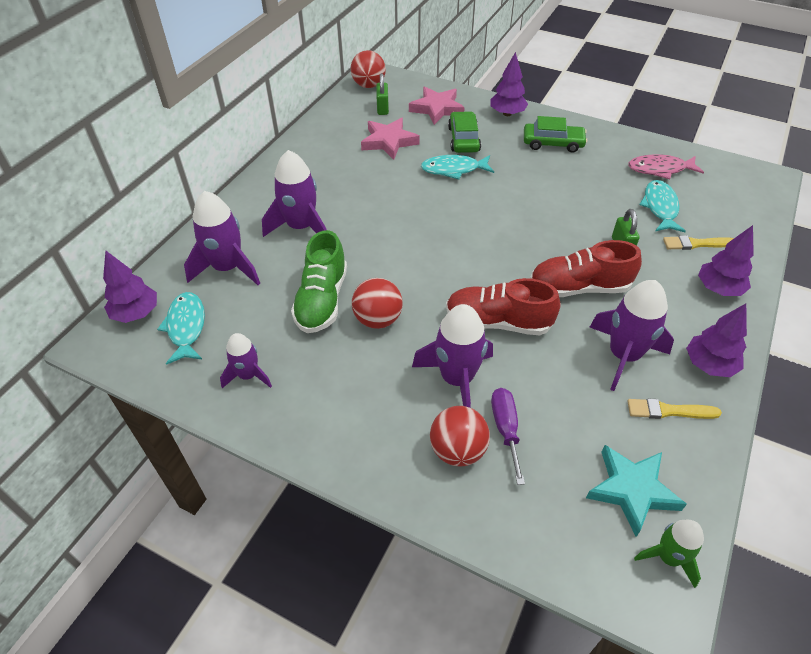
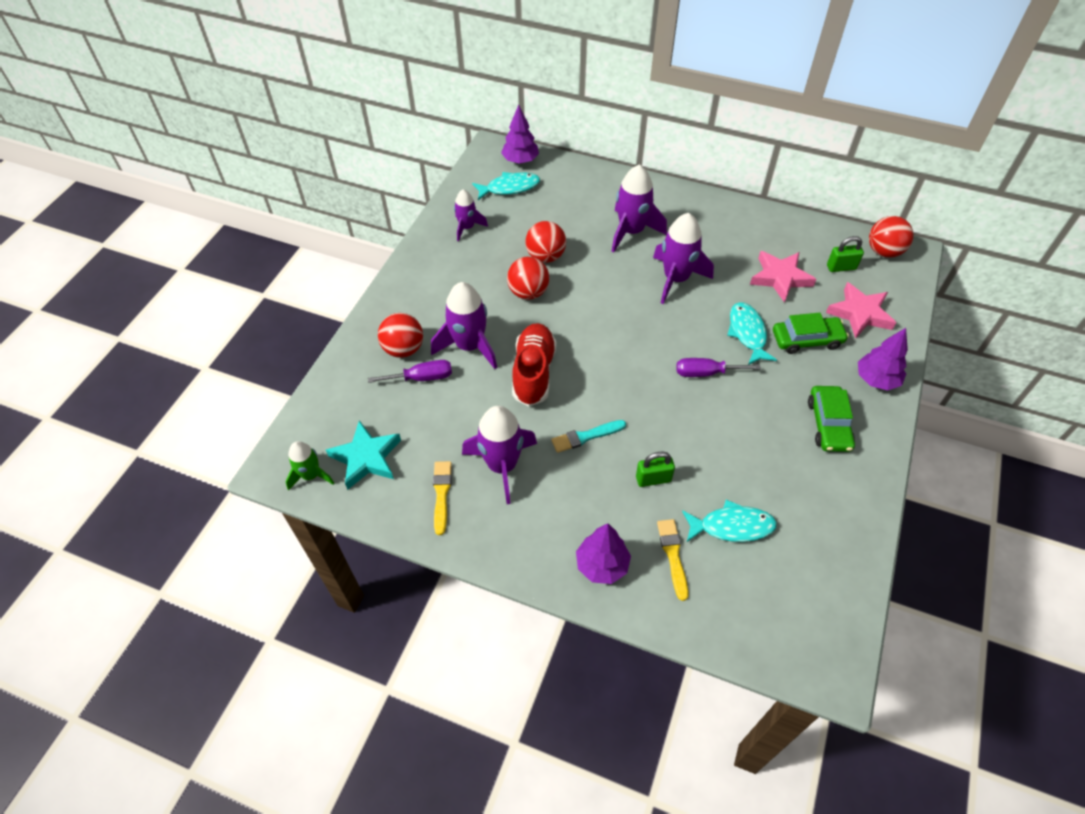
camera: 85 degrees right, 5 degrees up
(227, 268) = (574, 197): purple rocket -> purple rocket (676, 279)
(322, 300) = (545, 256): green shoe -> red ball
(499, 200) = (706, 373): none -> purple screwdriver
(579, 287) = (586, 436): red shoe -> turquoise brush
(660, 169) = (810, 537): pink fish -> none
(709, 365) = (495, 536): purple tree -> none

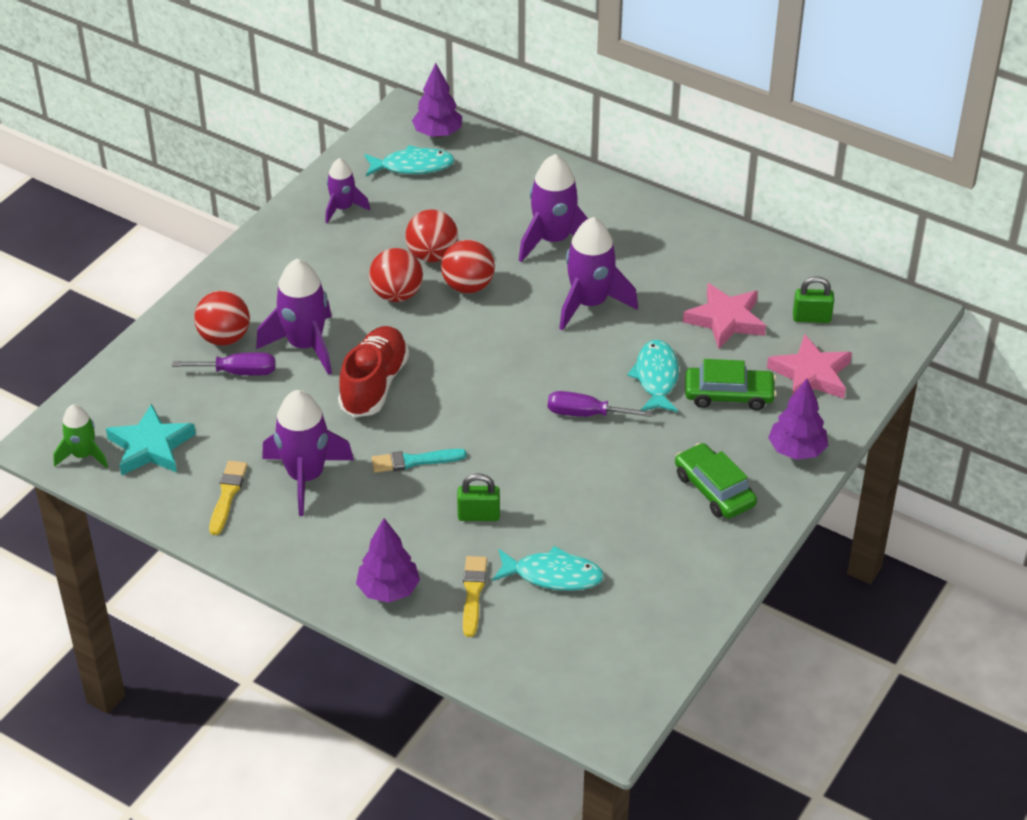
camera: 10 degrees right, 10 degrees down
(828, 424) = (714, 489): green car -> green car turned 135 degrees clockwise
(883, 251) = (877, 306): red ball -> red ball (468, 286)

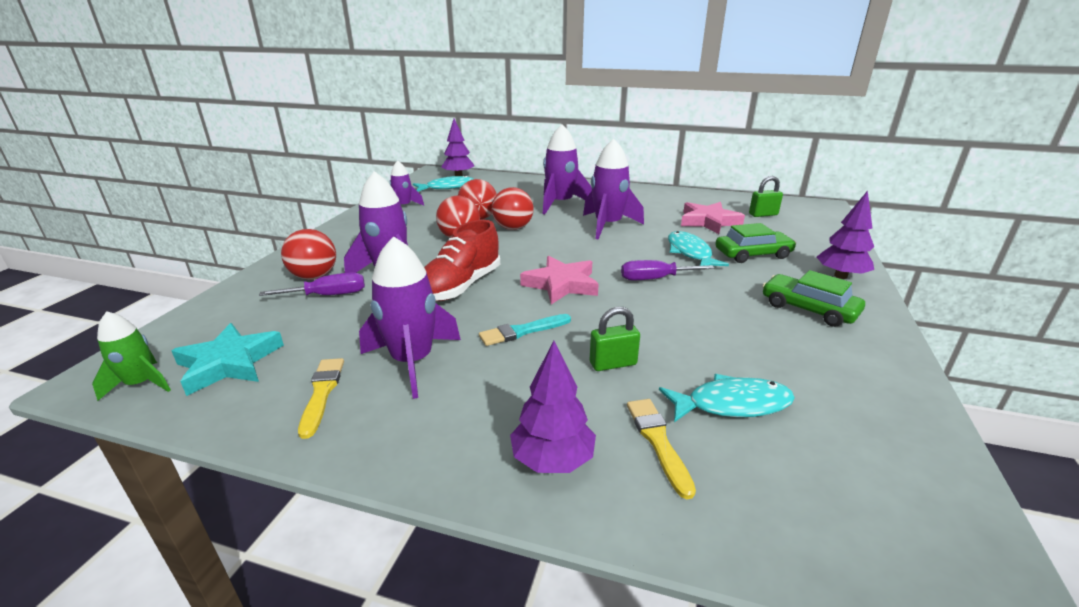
camera: 15 degrees left, 15 degrees down
(374, 385) = (461, 286): red shoe -> red shoe turned 150 degrees counterclockwise
(811, 374) = (796, 237): pink star -> pink star (561, 284)

